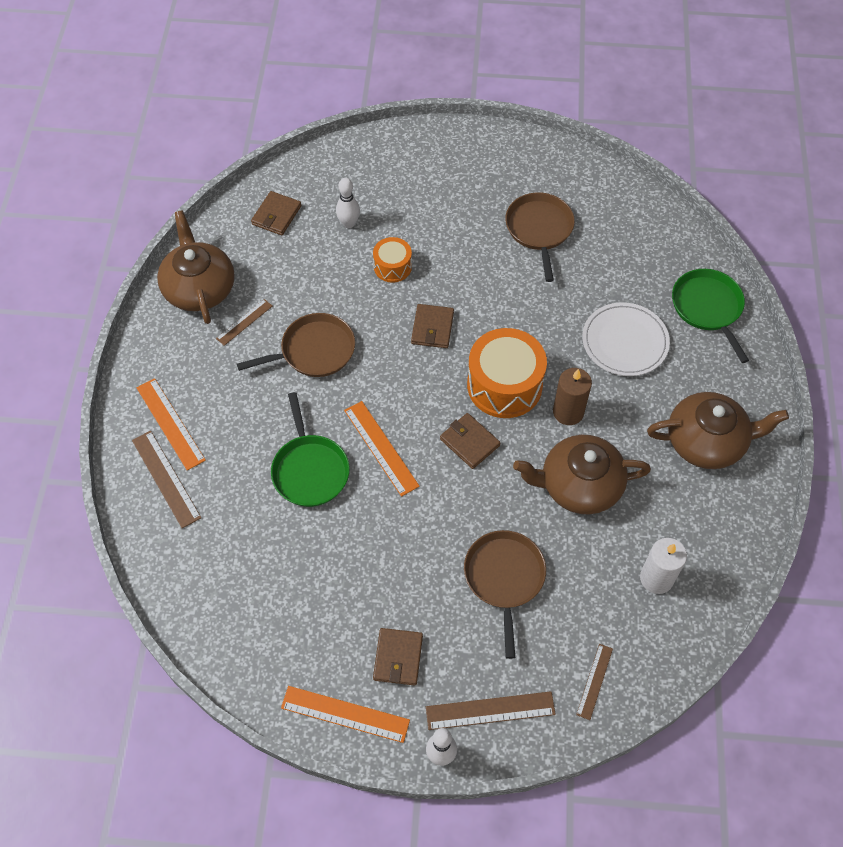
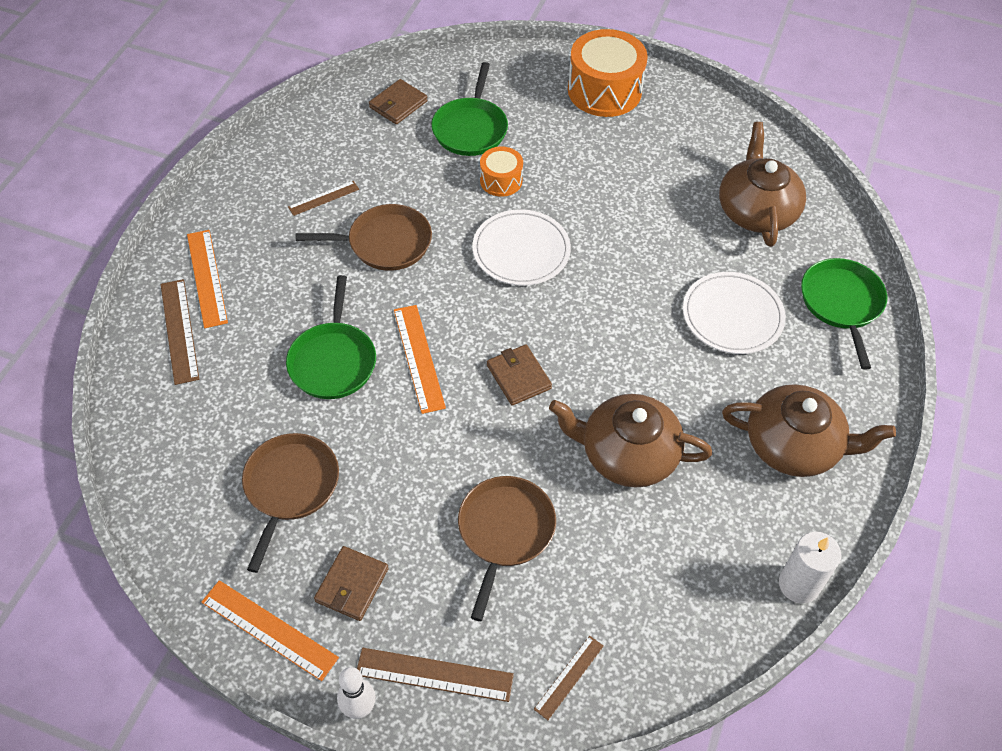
camera: 15 degrees right, 5 degrees down
(199, 288) = (291, 155): brown teapot -> brown teapot (756, 210)
(349, 223) = (470, 129): white bowling pin -> green pan
(432, 328) = (521, 251): brown wallet -> white plate
(504, 385) = (579, 327): orange drum -> orange drum (604, 91)
(539, 229) = (675, 180): brown pan -> brown pan (290, 487)
(568, 412) = (641, 373): brown candle -> none
(656, 578) = (683, 581): white candle -> white candle (799, 584)

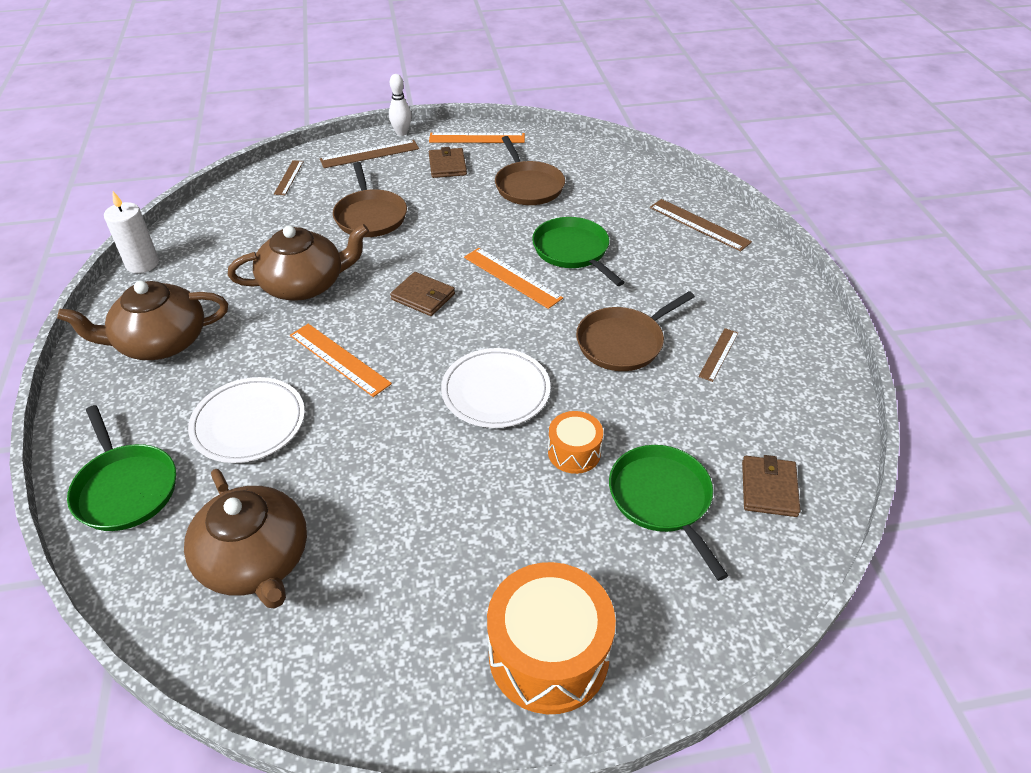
camera: 150 degrees right, 10 degrees down
(207, 278) = (726, 259): orange ruler -> orange ruler (339, 359)

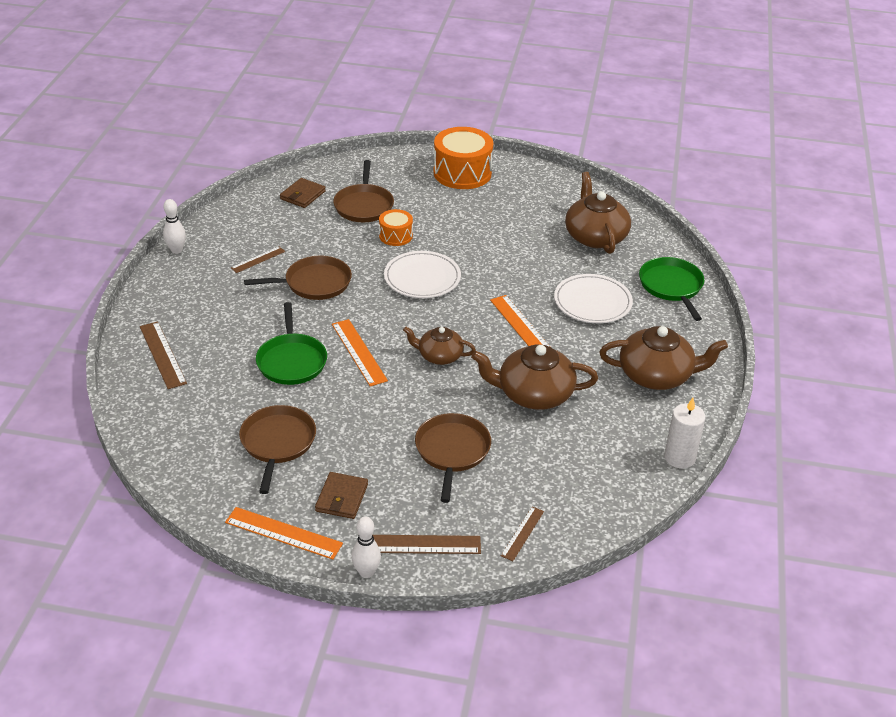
camera: 160 degrees left, 5 degrees down
(423, 296) = (439, 356): brown wallet -> brown teapot
(662, 499) = (364, 205): green pan -> brown pan
(824, 337) = (176, 250): none -> white bowling pin

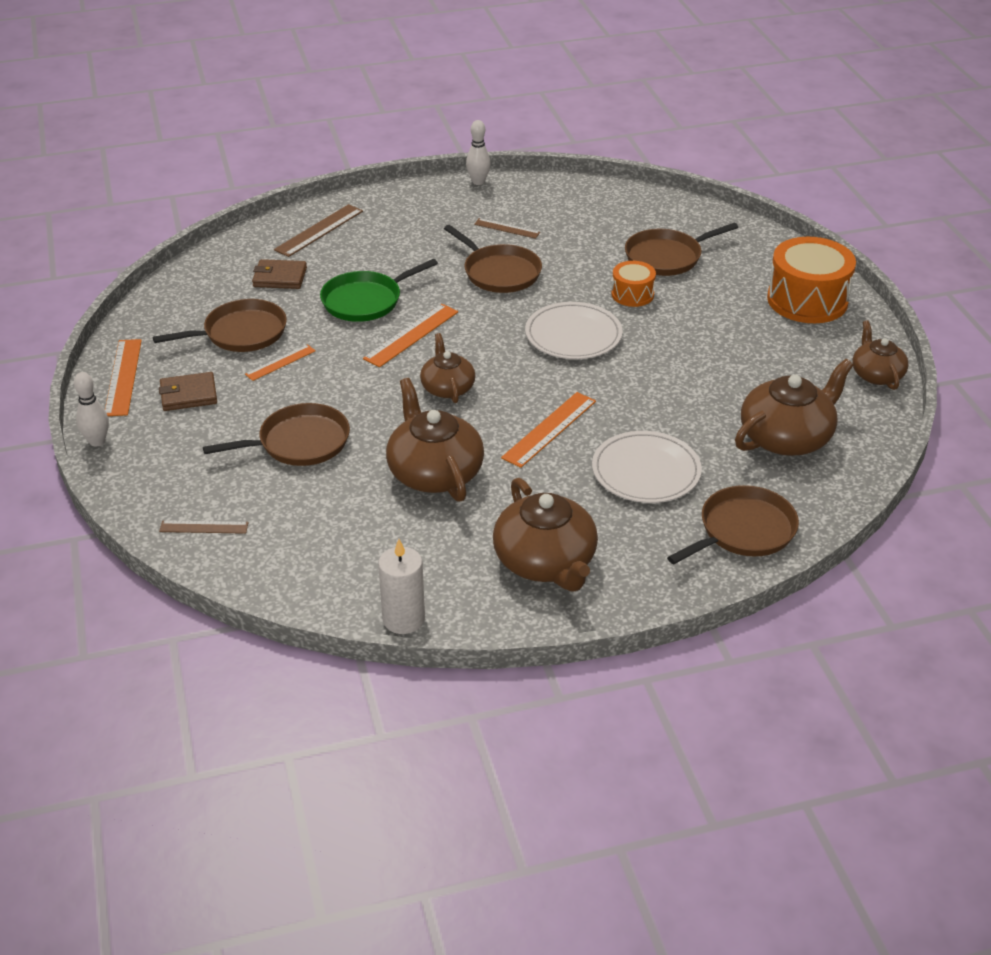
camera: 65 degrees right, 0 degrees up
(303, 195) = (643, 215): brown wallet -> brown wallet (280, 277)
(338, 432) = (280, 362): none -> orange ruler
(419, 545) = (150, 463): brown ruler -> none
(558, 181) = (876, 374): none -> brown teapot
(671, 286) = (743, 530): green pan -> brown pan

